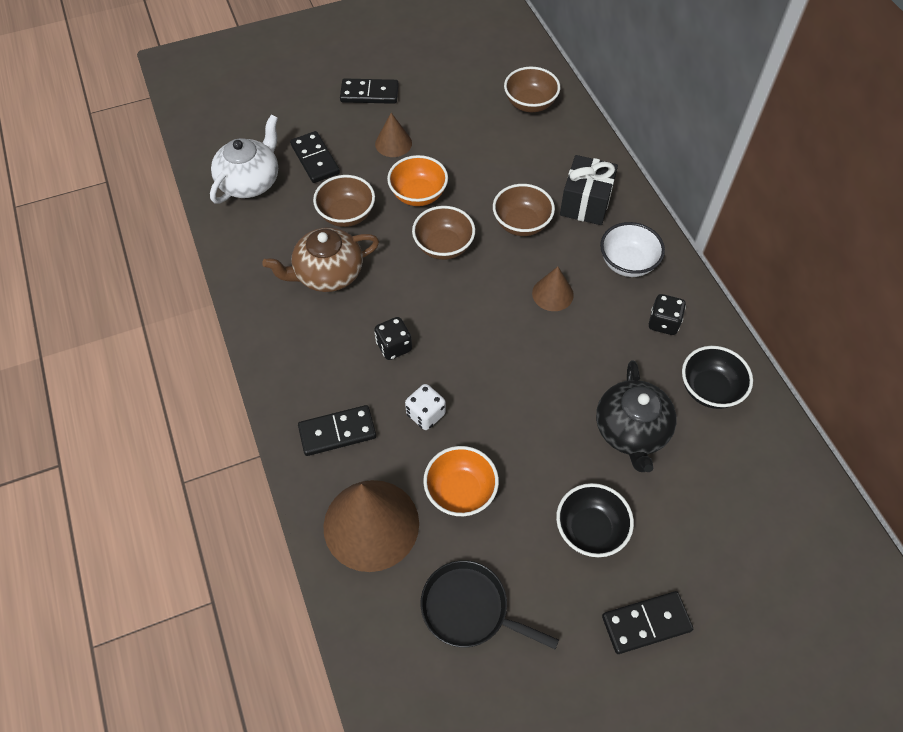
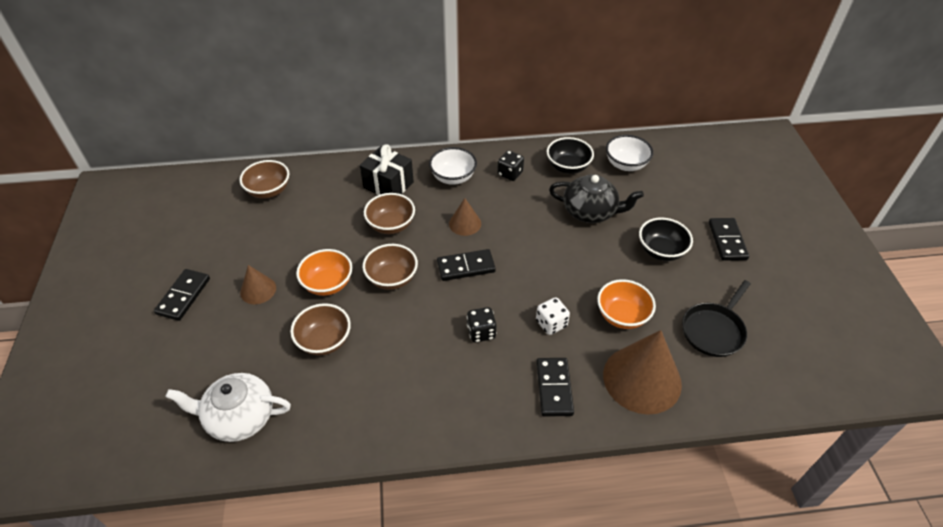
camera: 75 degrees left, 10 degrees down
(250, 181) = (239, 417): white teapot -> white teapot turned 45 degrees counterclockwise
(315, 159) = (242, 355): black domino -> black domino (466, 267)
(327, 274) = (386, 367): brown teapot -> none
(752, 465) = (626, 164): none -> white bowl

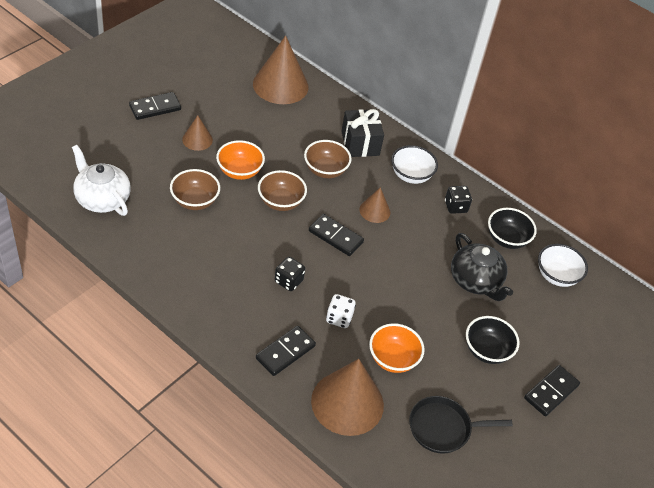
camera: 40 degrees right, 0 degrees up
(269, 191) = (280, 85): brown bowl -> brown cone

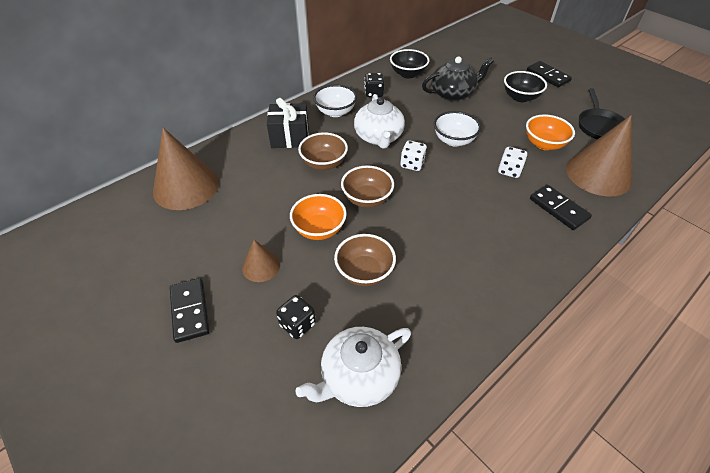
camera: 75 degrees left, 0 degrees up
(288, 281) = (472, 200): black dice -> black dice (297, 324)
(335, 236) = (412, 164): black domino -> white dice
(374, 211) = (378, 137): brown cone -> white teapot
(556, 276) = (442, 58): white bowl -> white bowl (454, 140)

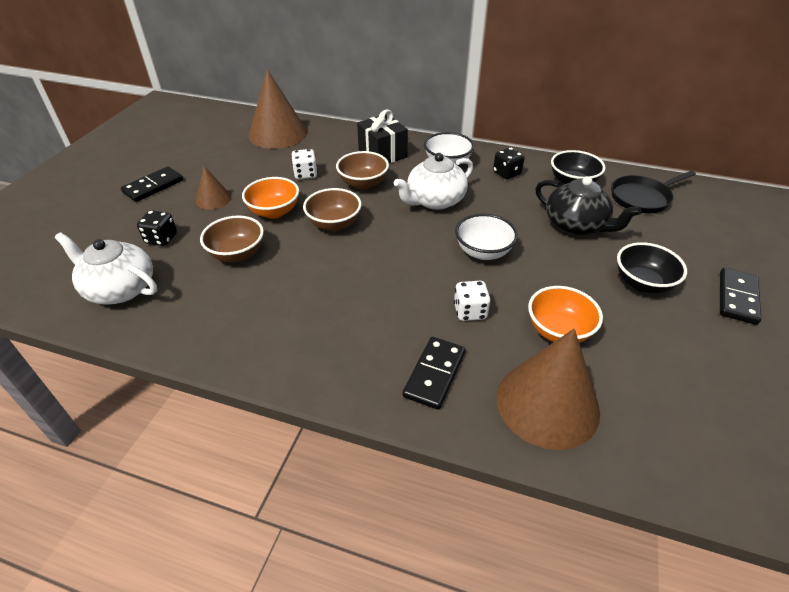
camera: 60 degrees right, 5 degrees down
(412, 164) = (411, 235): white dice -> white dice (305, 174)
(600, 126) = (673, 385): black pan -> black pan (642, 198)

